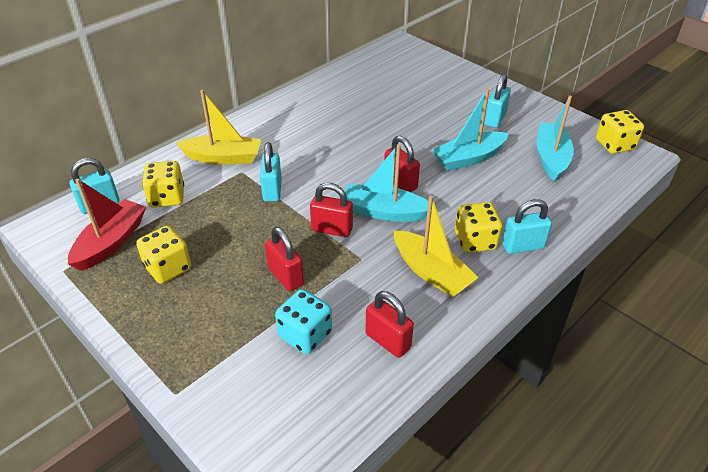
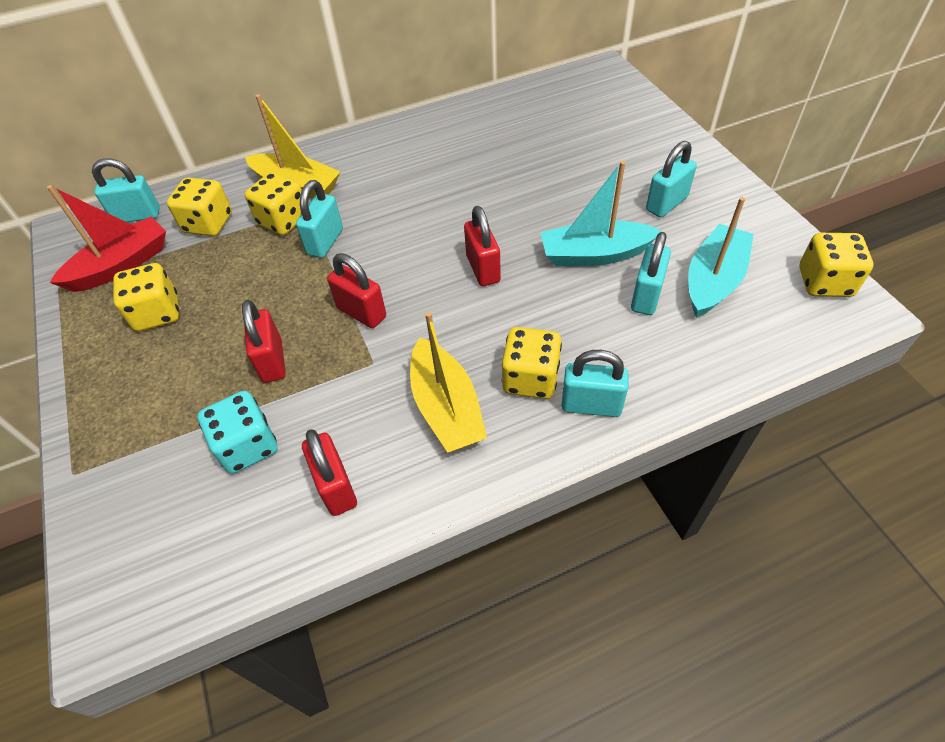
camera: 25 degrees right, 10 degrees up
(229, 183) = (283, 220): none -> yellow dice
(384, 212) = (439, 305): turquoise boat -> none
(516, 176) = (646, 296): none -> turquoise padlock

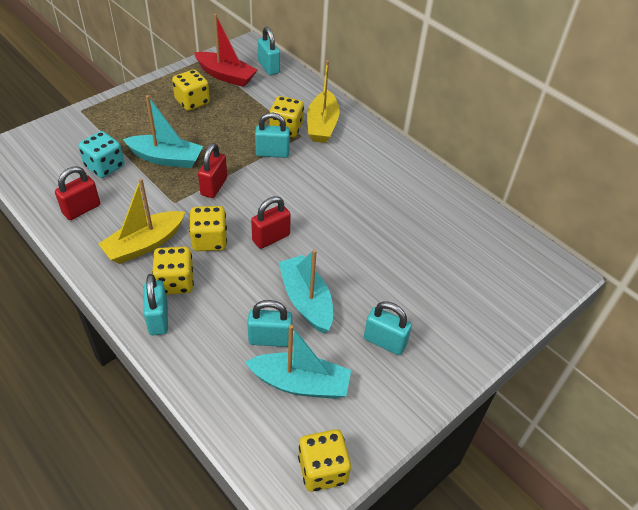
camera: 65 degrees right, 5 degrees down
(208, 223) = (272, 97): yellow dice -> yellow dice (209, 240)
(272, 361) = (166, 158): red padlock -> turquoise boat

